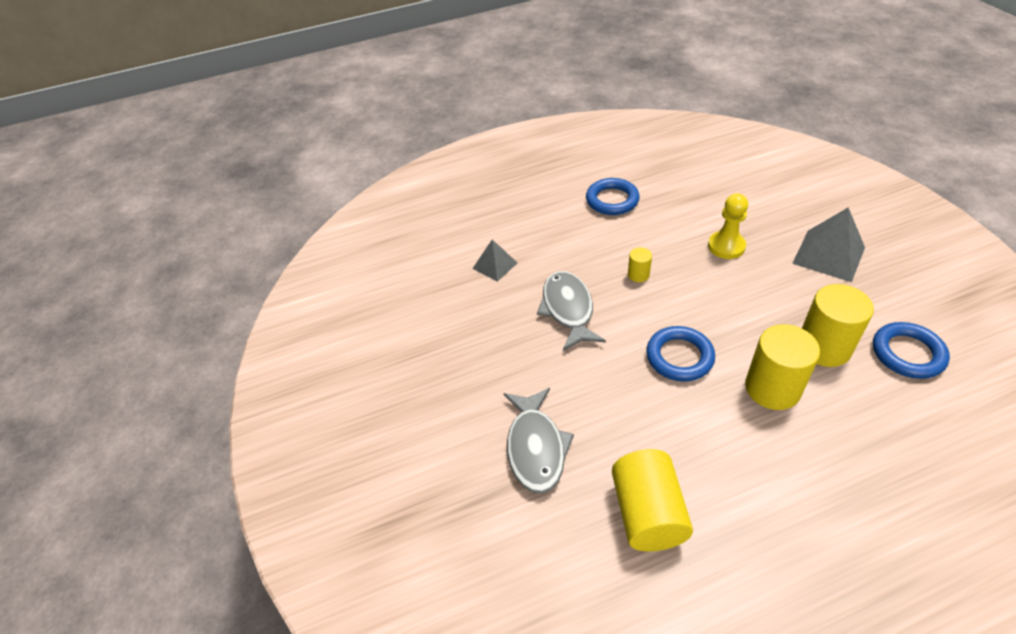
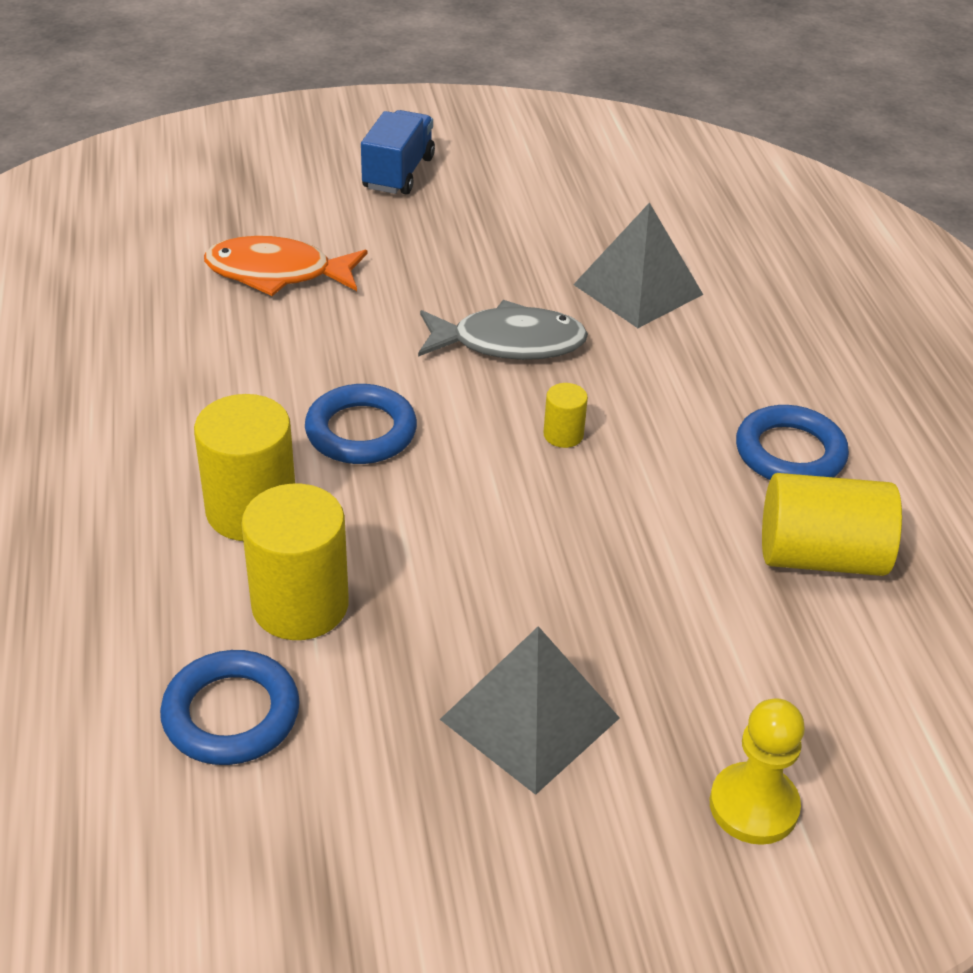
camera: 95 degrees right, 5 degrees down
(382, 409) = (398, 173): none -> blue truck
(495, 265) = (637, 289): grey pyramid -> grey pyramid, size x1.67
(535, 447) = (277, 273): grey fish -> orange fish
(647, 513) = (135, 338): yellow cylinder -> yellow cylinder (820, 556)
(726, 246) = (605, 570): yellow pawn -> yellow pawn (753, 806)

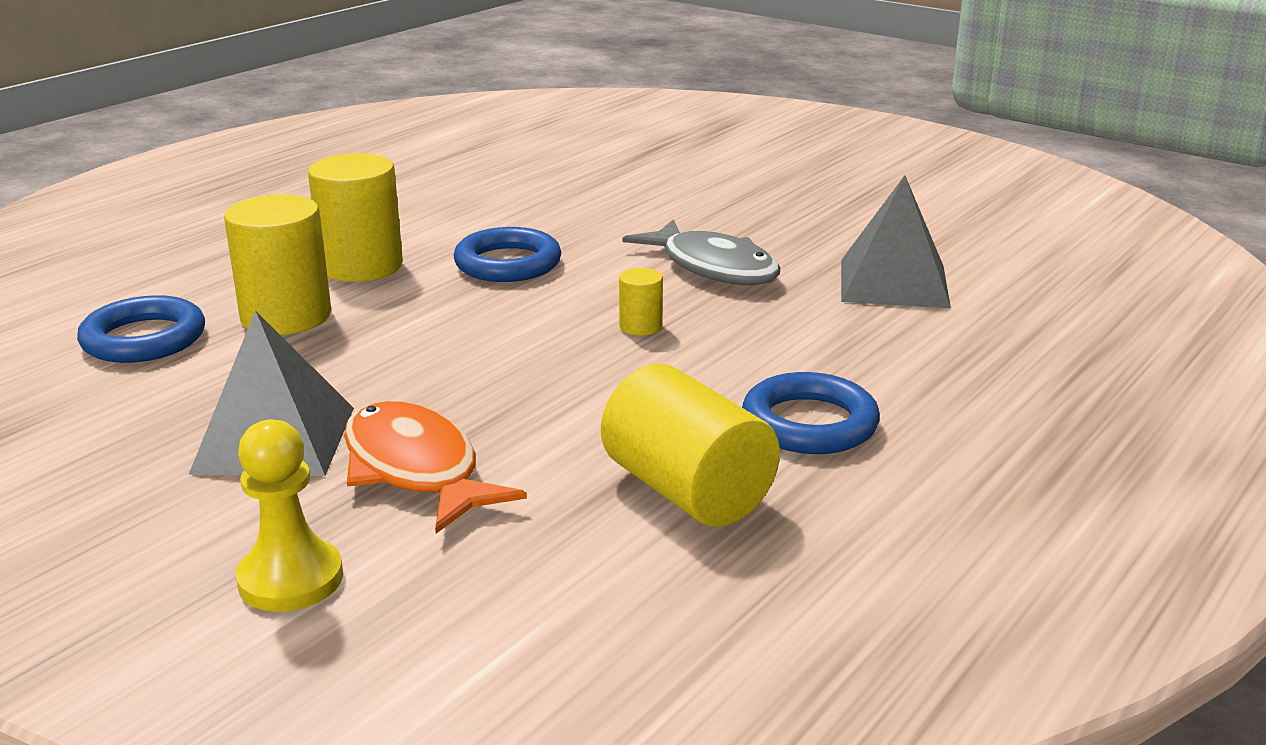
camera: 50 degrees right, 15 degrees down
(277, 273) = (630, 178): orange fish -> orange fish (416, 469)
(398, 173) = (832, 162): blue truck -> none

